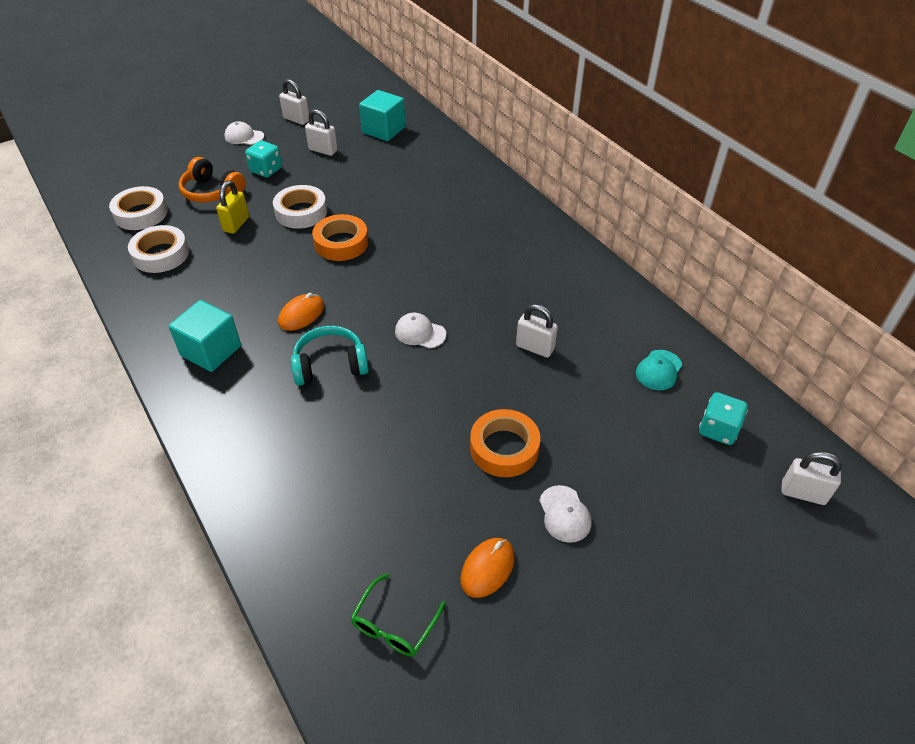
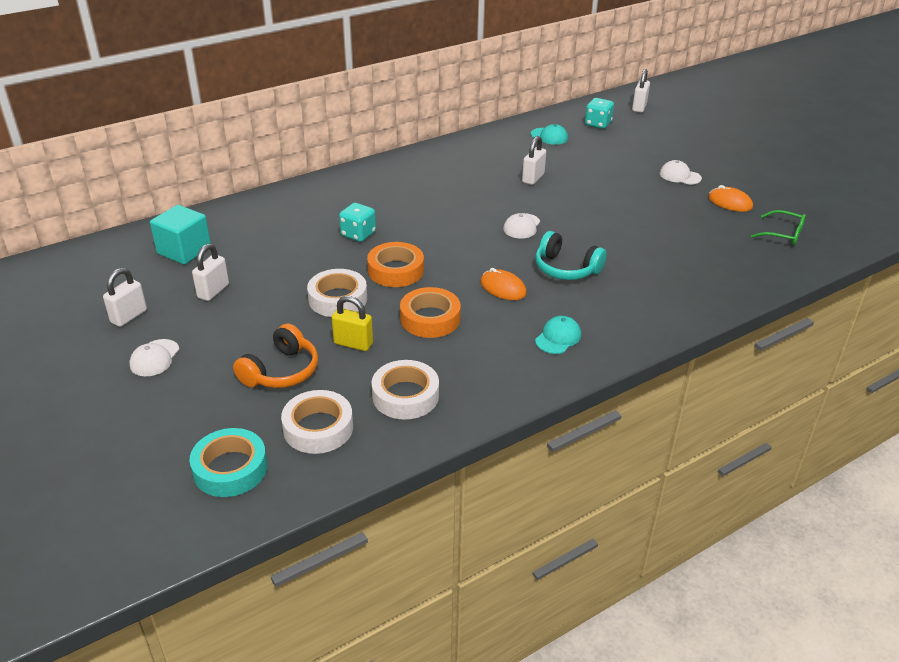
camera: 90 degrees left, 10 degrees down
(116, 180) = (230, 469): none -> turquoise tape
(211, 351) = (558, 337): turquoise cube -> turquoise cap
(266, 170) = (244, 331): turquoise dice -> turquoise dice (358, 234)
(330, 365) = (566, 269): turquoise headphones -> turquoise headphones turned 45 degrees counterclockwise
(504, 448) = (633, 194): orange tape -> orange tape (430, 318)
(564, 514) = (680, 176): white cap -> white cap turned 135 degrees counterclockwise

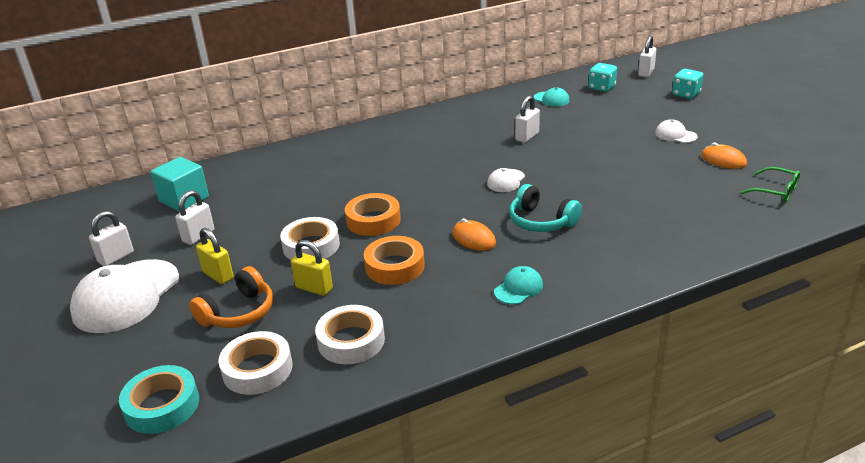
camera: 10 degrees right, 5 degrees down
(154, 358) = (126, 296): white cap -> white cap, size x2.15
(248, 333) = (218, 275): none -> yellow padlock
(358, 234) = (347, 186): turquoise dice -> turquoise dice (686, 94)

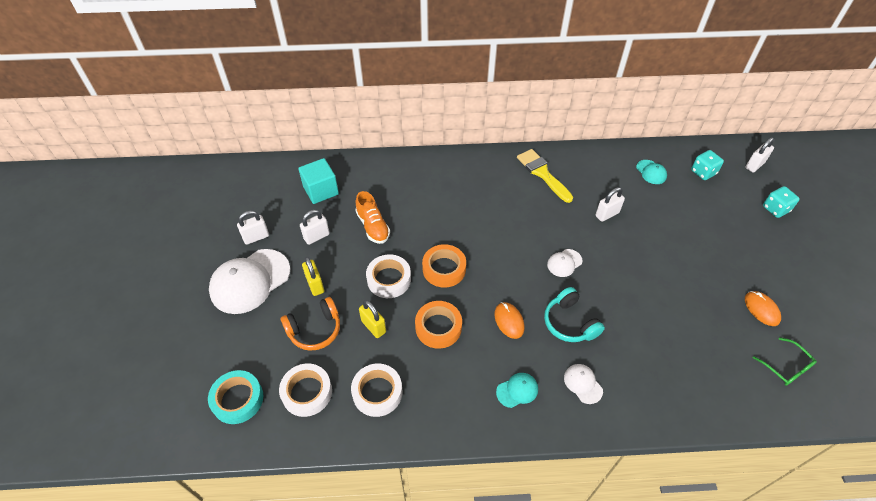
camera: 20 degrees right, 20 degrees up
(267, 210) = (373, 226): none -> orange shoe
(440, 126) = (542, 174): none -> yellow brush
(675, 135) = (736, 260): white cap -> white cap (583, 384)

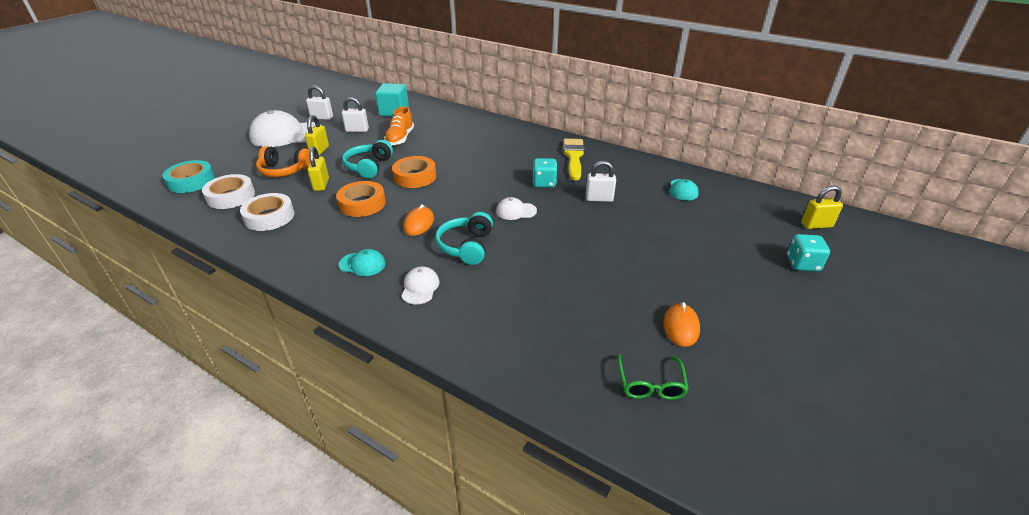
camera: 35 degrees right, 15 degrees down
(389, 279) = (369, 166): white tape -> turquoise headphones
(703, 172) = (743, 209): turquoise dice -> turquoise dice (544, 183)
(754, 165) = (816, 225): white padlock -> yellow padlock

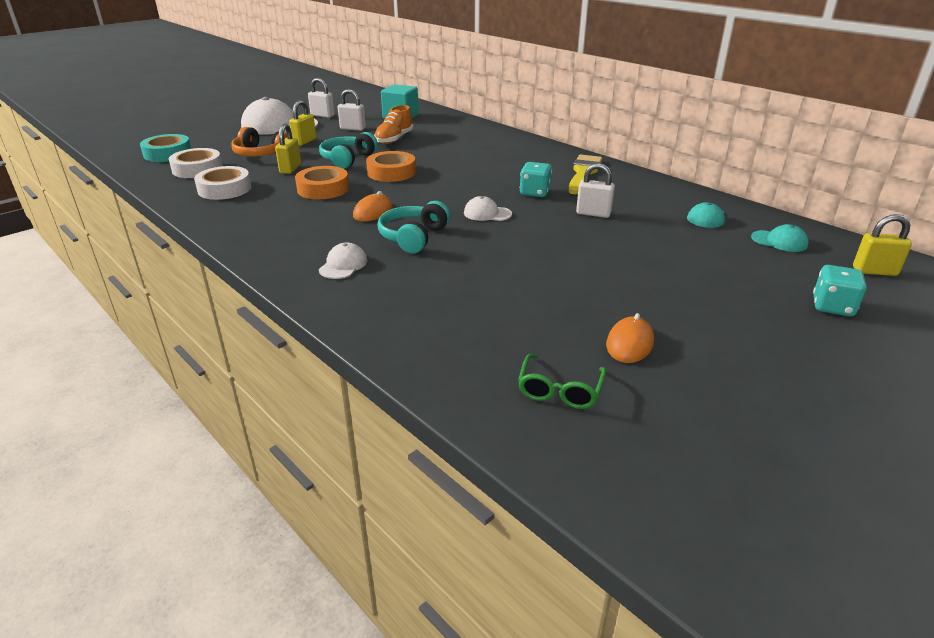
camera: 15 degrees right, 5 degrees down
(362, 264) = (294, 238): turquoise cap -> turquoise cap (779, 241)

